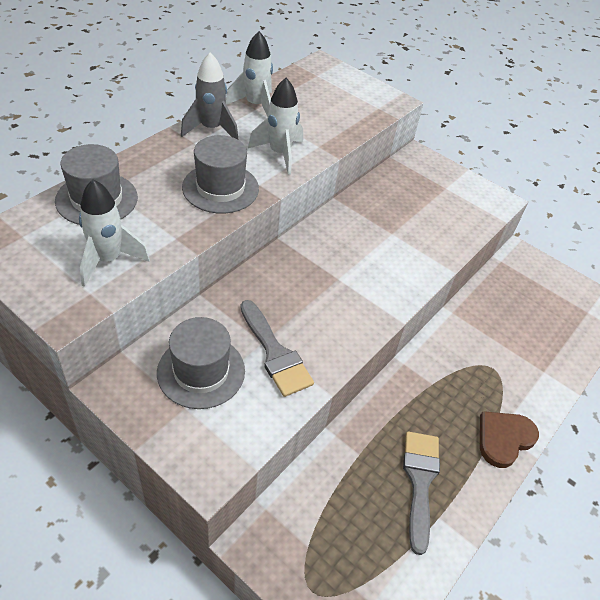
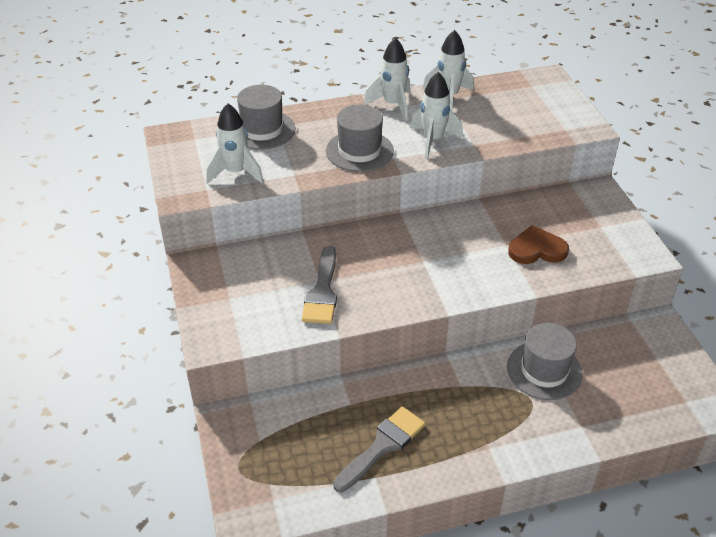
camera: 40 degrees right, 5 degrees down
(201, 371) = (259, 280): grey hat -> grey hat (544, 370)
(211, 129) = (393, 105): grey rocket -> white rocket
(504, 438) = (487, 455): brown heart -> brown heart (537, 249)

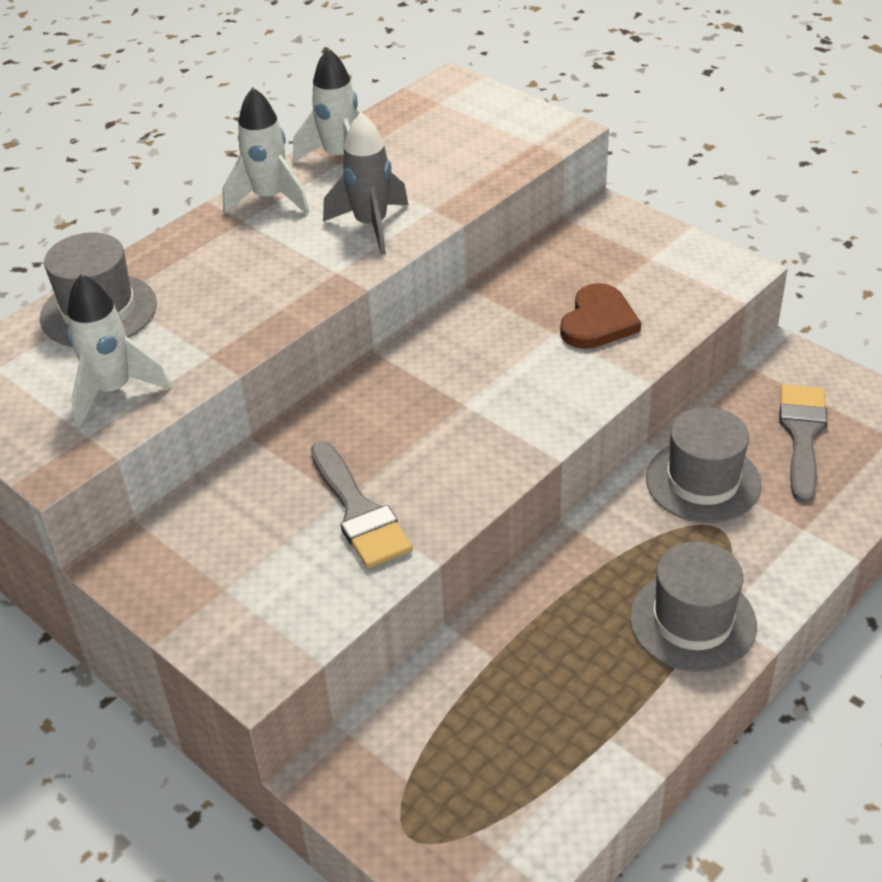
camera: 30 degrees left, 0 degrees up
(359, 151) = (278, 282): grey hat -> grey hat (692, 621)
(382, 446) = (584, 690): grey brush -> grey brush (802, 435)
(433, 140) = (371, 225): white rocket -> grey rocket
(537, 249) = (598, 321): brown heart -> brown heart turned 150 degrees clockwise

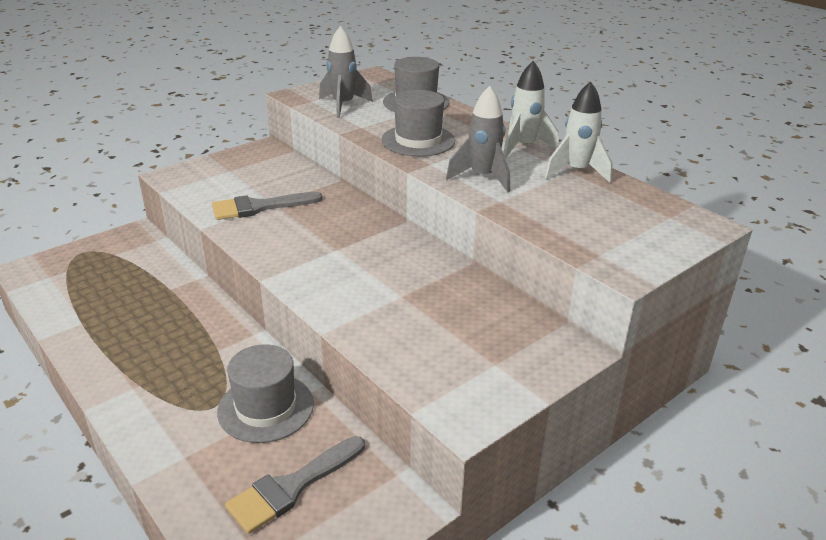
camera: 95 degrees right, 10 degrees down
(113, 391) = (343, 106): white rocket -> grey rocket
(598, 321) = (409, 319): brown heart -> none
(692, 621) = (138, 374): grey hat -> grey hat (418, 140)
(802, 435) = (292, 487): grey brush -> grey brush turned 120 degrees clockwise

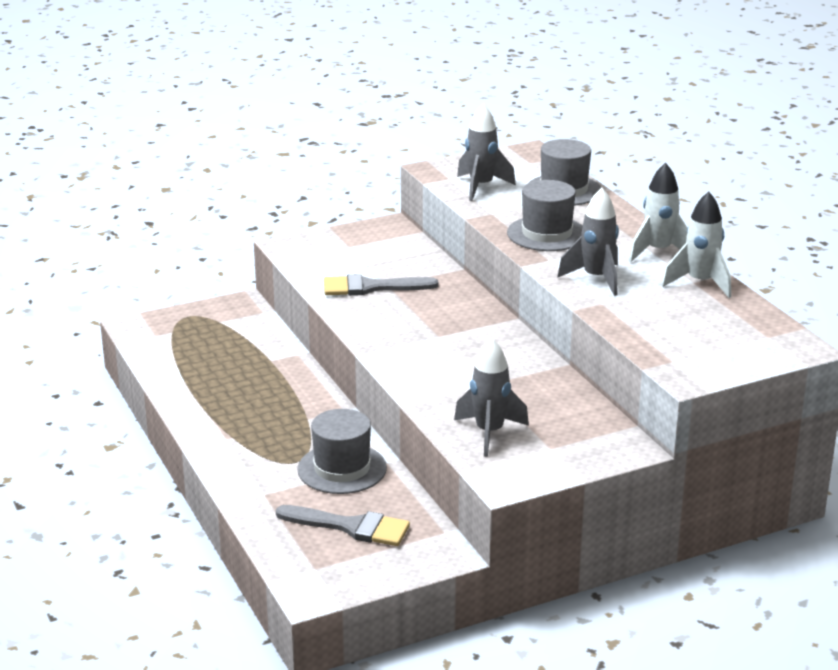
camera: 15 degrees right, 5 degrees down
(292, 487) = (351, 527): grey brush -> grey brush turned 135 degrees counterclockwise
(425, 355) = (489, 433): none -> grey rocket

